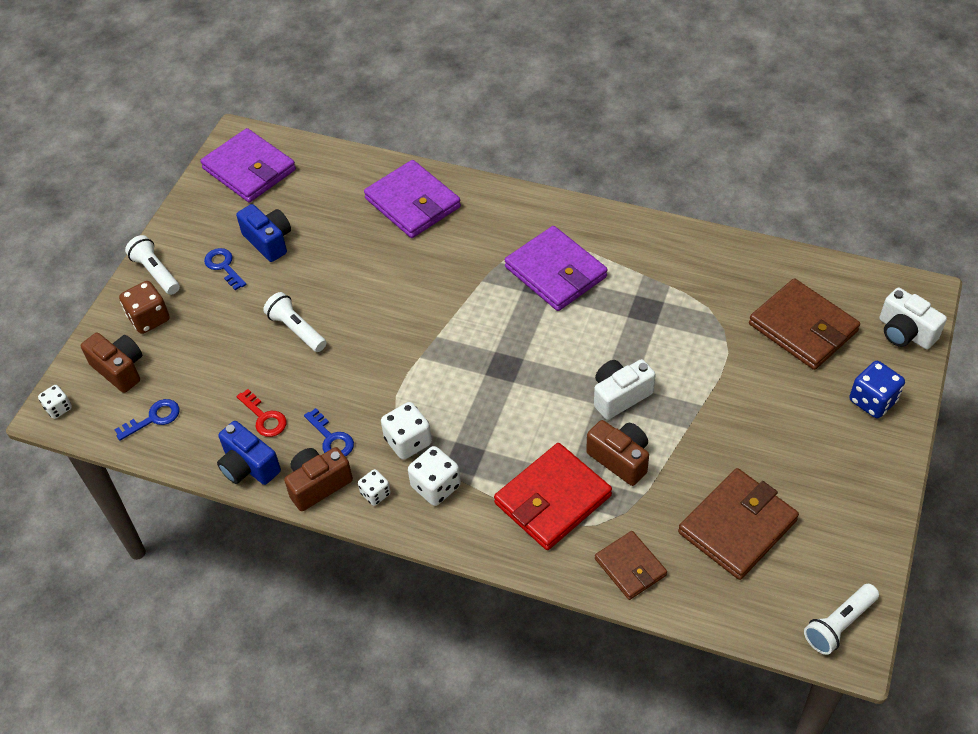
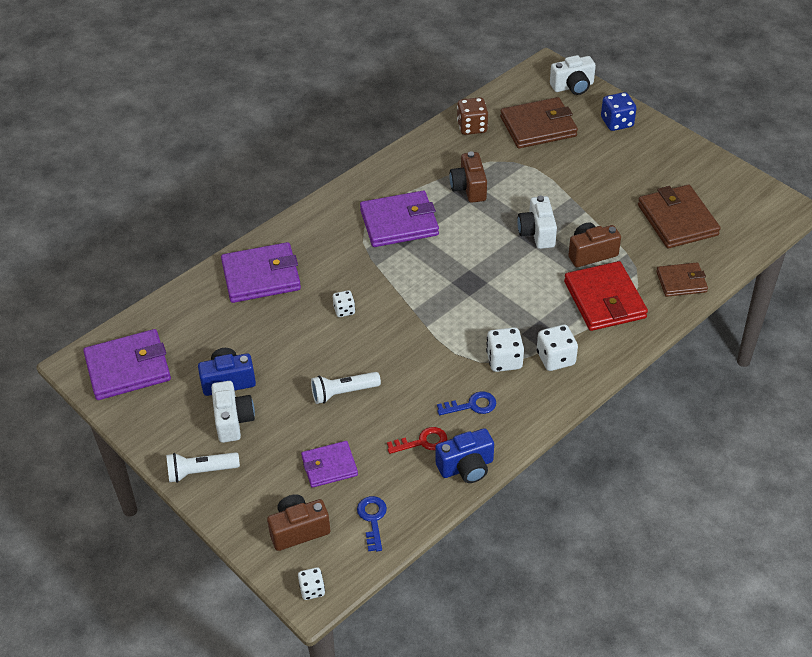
camera: 65 degrees left, 5 degrees down
(149, 318) = (253, 492): brown dice -> brown dice (472, 127)
(202, 359) = (329, 466): none -> purple wallet
(224, 266) = (233, 420): blue key -> white camera
(318, 485) = (512, 427): brown camera -> brown camera (469, 188)
(375, 494) = (541, 395): white dice -> white dice (344, 310)
(839, 624) = (771, 206): white flashlight -> none

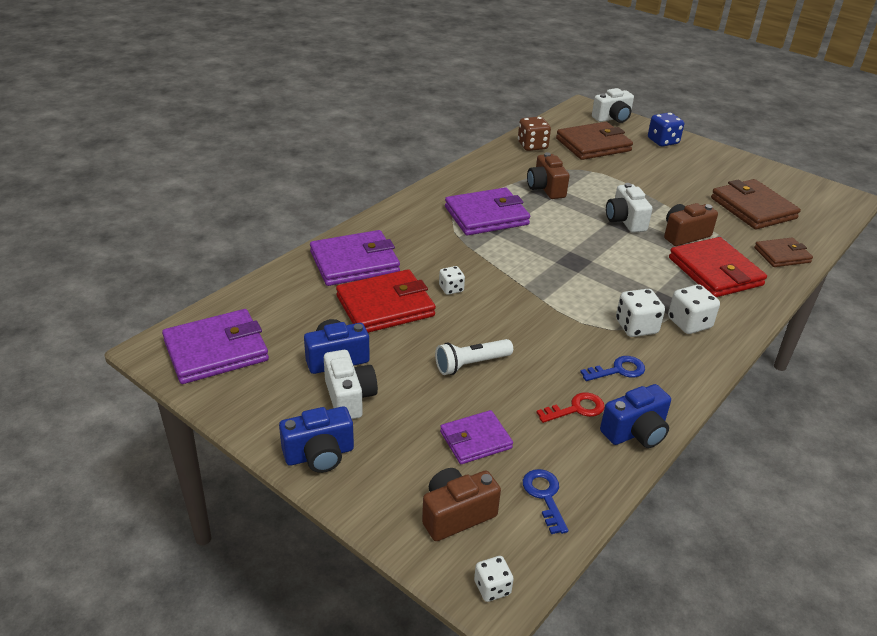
camera: 10 degrees left, 10 degrees down
(201, 472) = (319, 455): white flashlight -> blue camera
(280, 327) = (385, 306): none -> red wallet

